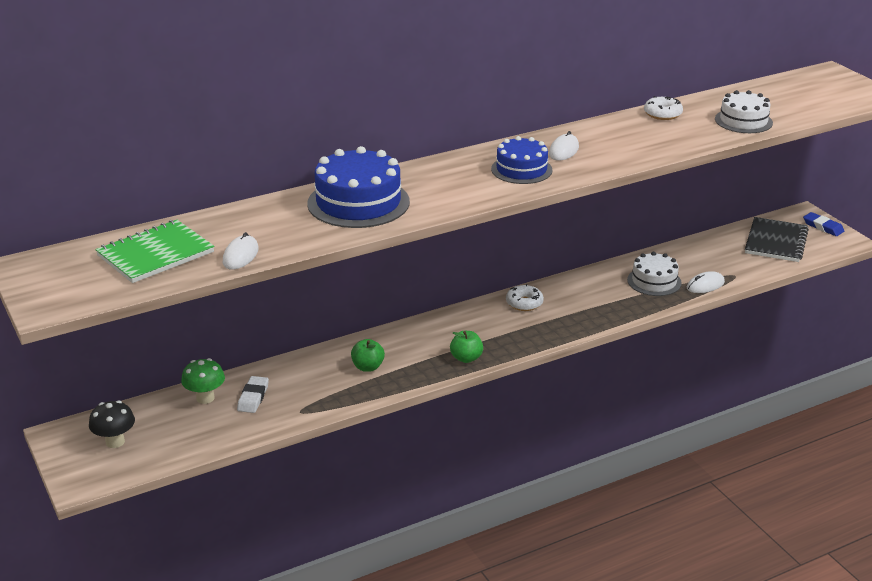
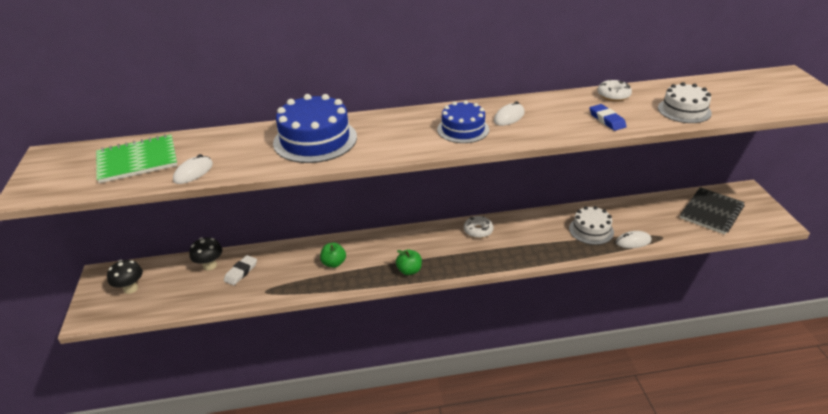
camera: 20 degrees right, 5 degrees up
(205, 398) = (210, 265): green mushroom -> black mushroom
(823, 227) = (759, 205): blue eraser -> blue eraser (607, 120)

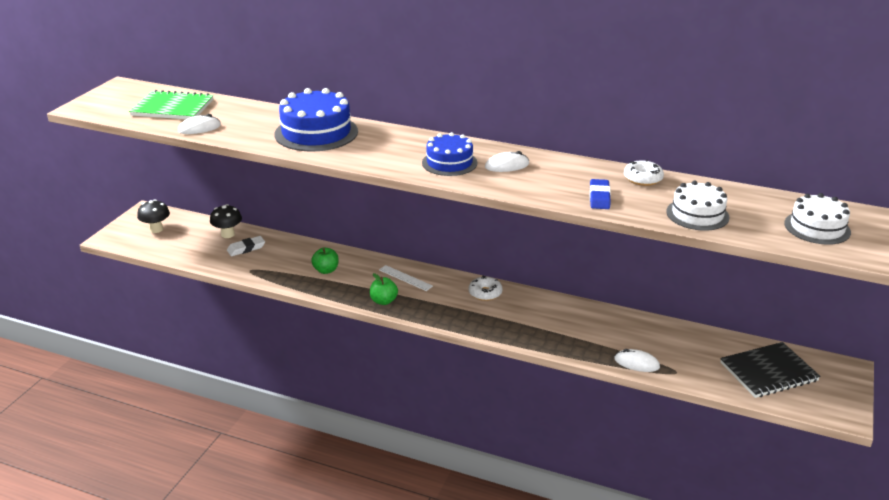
camera: 30 degrees right, 5 degrees down
(405, 243) = (405, 278): none -> white ruler
(591, 230) = (603, 336): white cake -> white cake (817, 227)

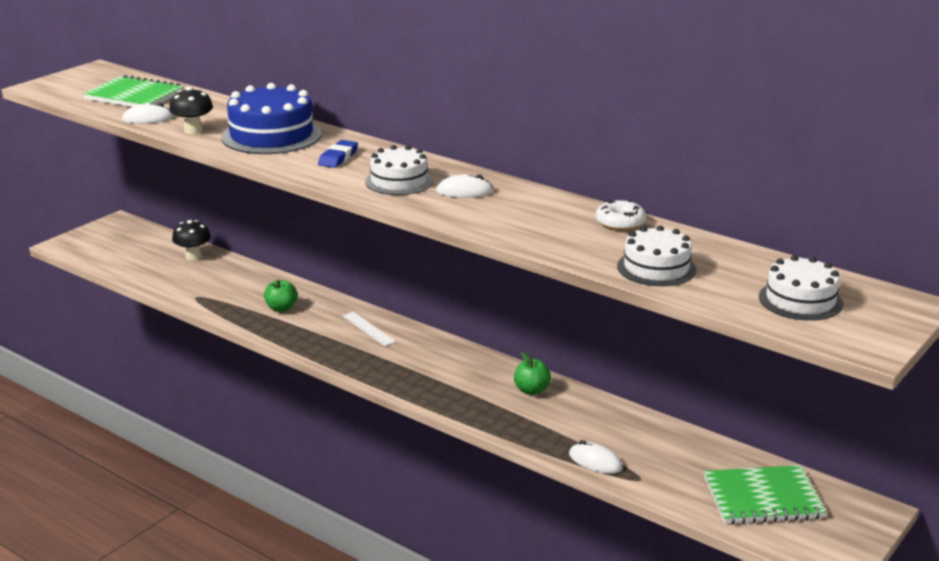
camera: 15 degrees right, 5 degrees down
(156, 229) = (118, 242): black mushroom -> black mushroom (193, 131)
(246, 248) = (205, 274): white eraser -> none
(383, 301) = (328, 350): green apple -> green apple (531, 390)
(449, 163) = (399, 181): blue cake -> white cake
(485, 293) = (454, 358): white donut -> none
(599, 197) = (549, 236): blue eraser -> blue eraser (338, 158)
(768, 372) = (762, 498): black notebook -> green notebook

